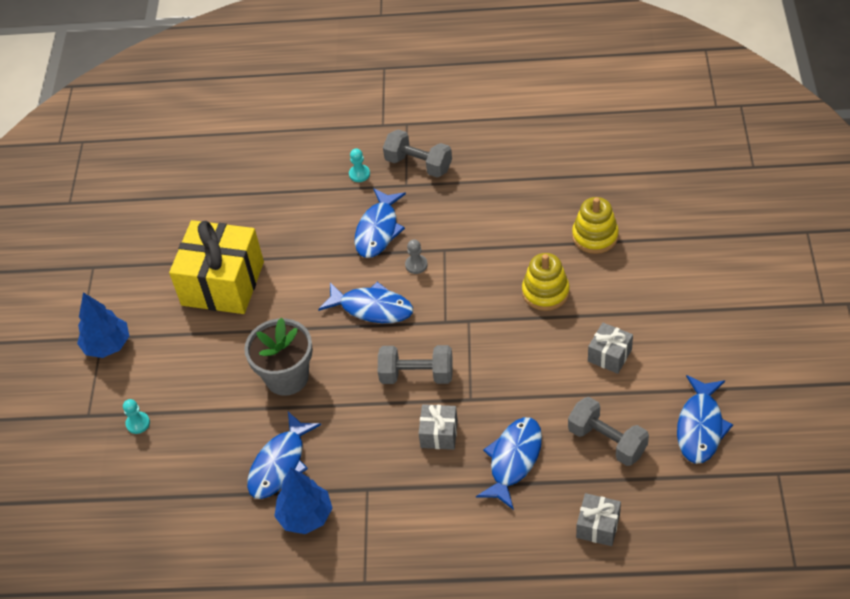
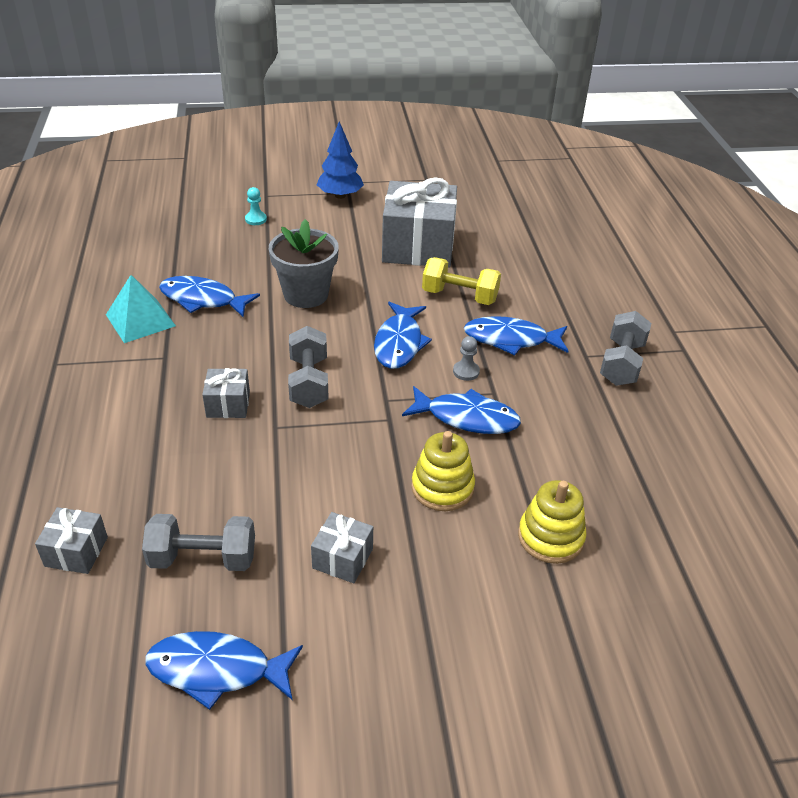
camera: 75 degrees right, 10 degrees down
(223, 283) = (418, 247): yellow gift -> grey gift
(305, 516) = (140, 320): blue tree -> turquoise pyramid
(310, 259) = (459, 296): none -> yellow dumbbell
(359, 174) = (589, 320): turquoise pawn -> none
(513, 460) = (185, 468): blue fish -> blue fish (467, 418)
(607, 441) = (203, 558): grey dumbbell -> grey dumbbell turned 60 degrees clockwise

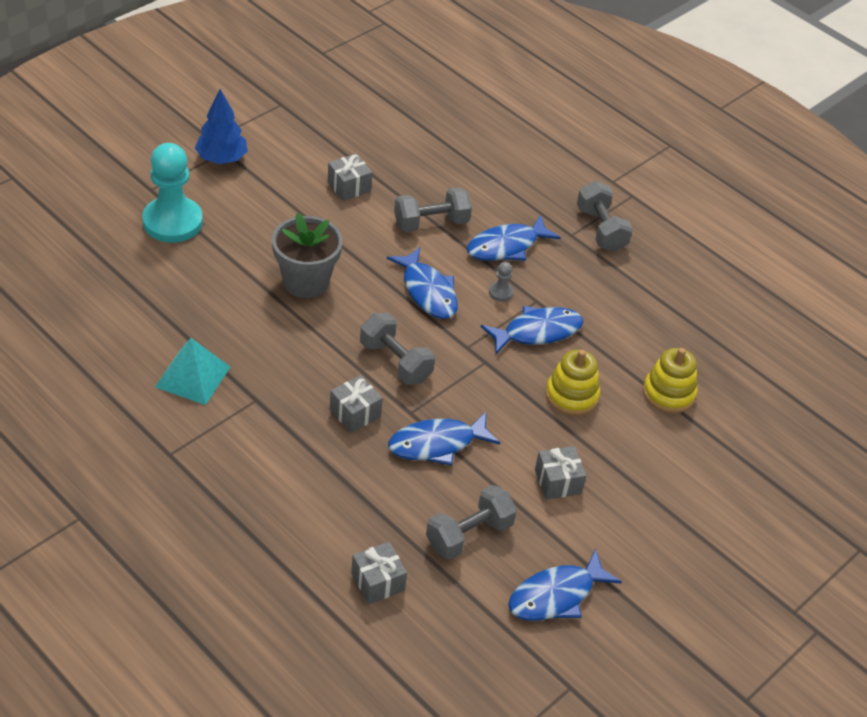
camera: 40 degrees left, 5 degrees up
(203, 299) = (223, 330): blue fish -> blue fish (437, 444)
(256, 219) = (172, 222): turquoise pawn -> turquoise pawn, size x2.46
(418, 247) = (349, 186): grey gift -> grey gift, size x0.46
(459, 296) = (431, 223): yellow dumbbell -> grey dumbbell

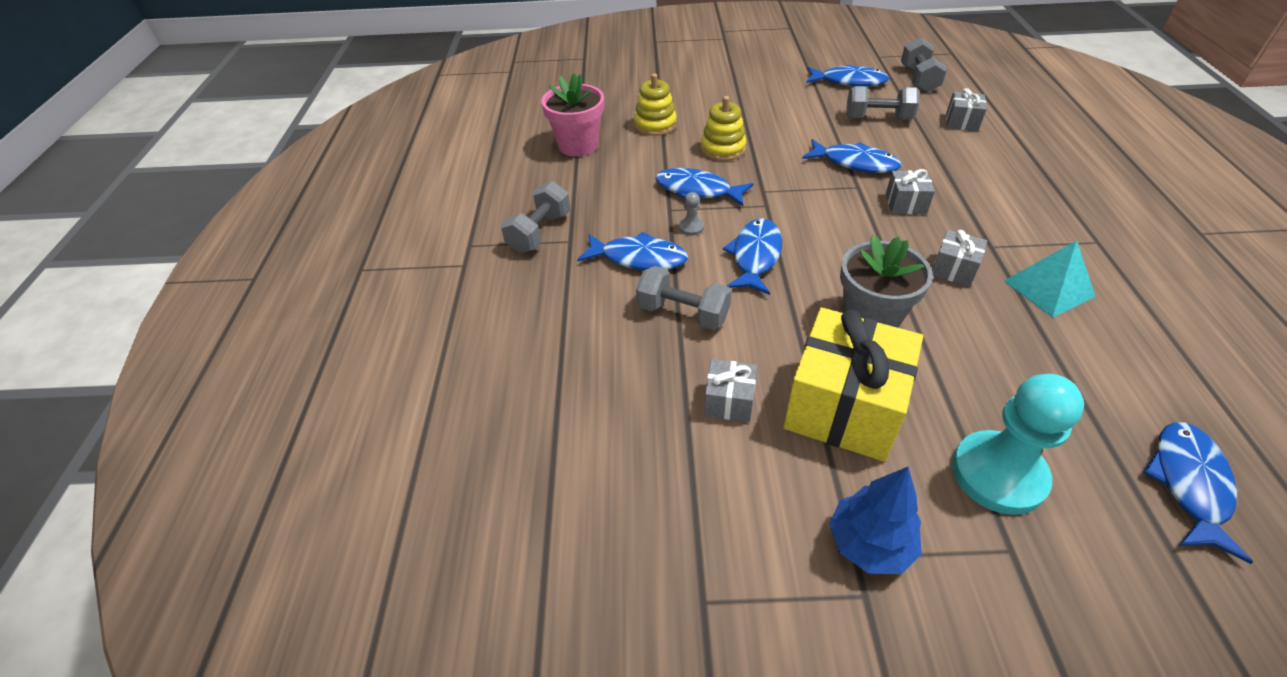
camera: 130 degrees left, 0 degrees up
(64, 268) = (1189, 484): none -> blue fish
(281, 216) = (843, 407): none -> yellow gift
(395, 362) = (839, 220): grey dumbbell -> grey dumbbell (918, 79)
(557, 482) = (789, 117): grey gift -> grey gift (953, 269)
(697, 327) = (578, 145): none -> pink flower pot

